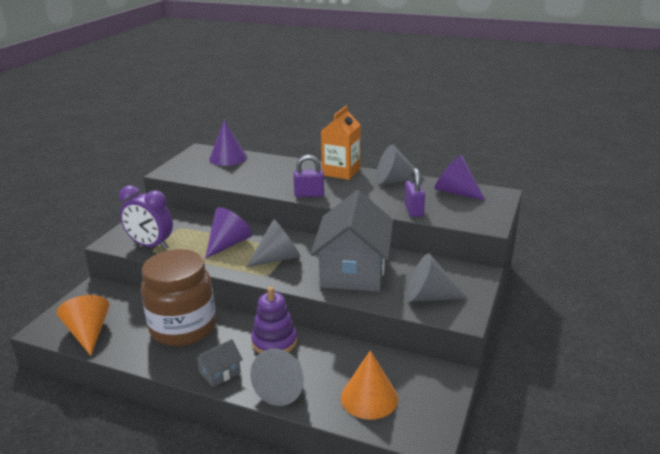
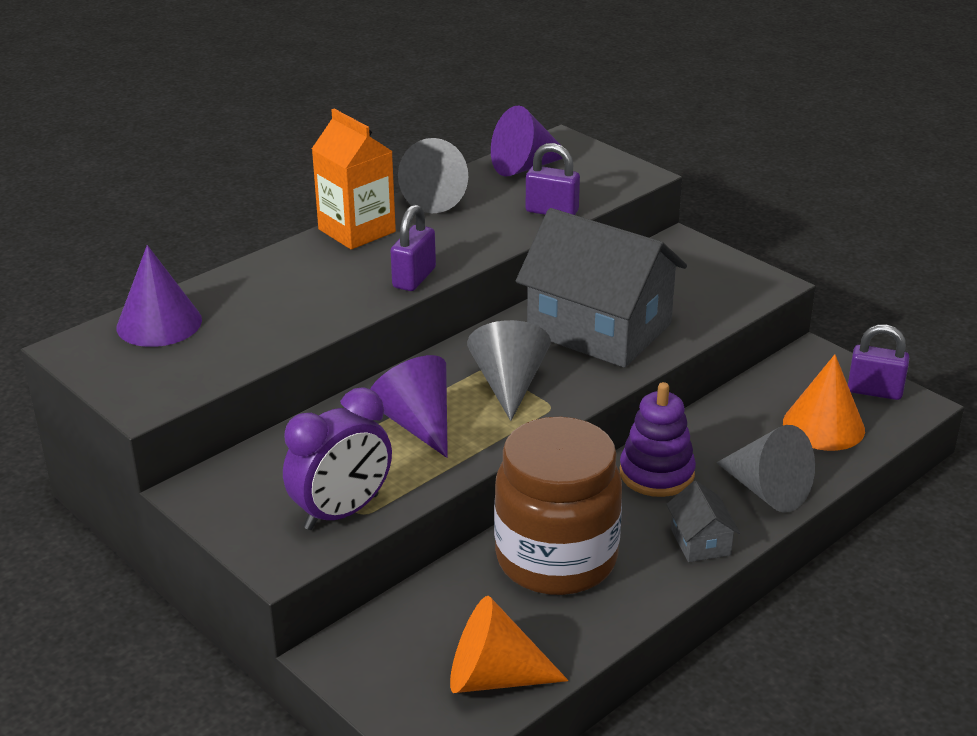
camera: 65 degrees left, 5 degrees up
(429, 297) = (709, 292): grey cone -> none
(430, 414) = (874, 391): none -> purple padlock

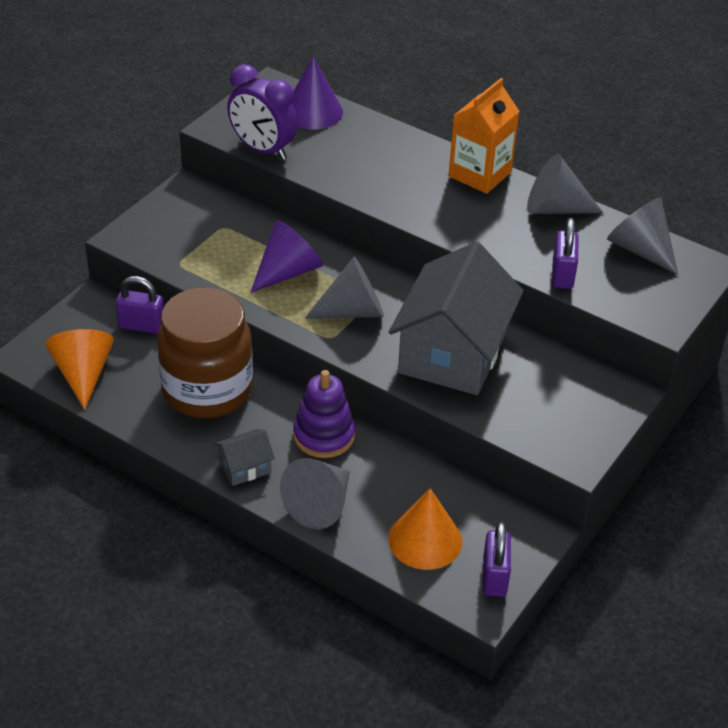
camera: 75 degrees right, 10 degrees up
(342, 512) = (178, 254): purple clock -> purple clock (263, 149)
(414, 278) = (418, 214): purple padlock -> purple padlock (141, 326)
(525, 166) = (640, 249): purple cone -> grey cone

